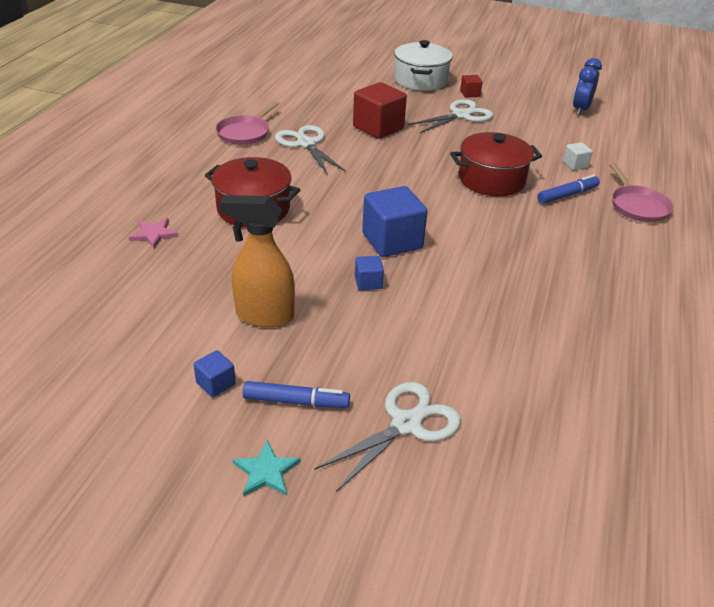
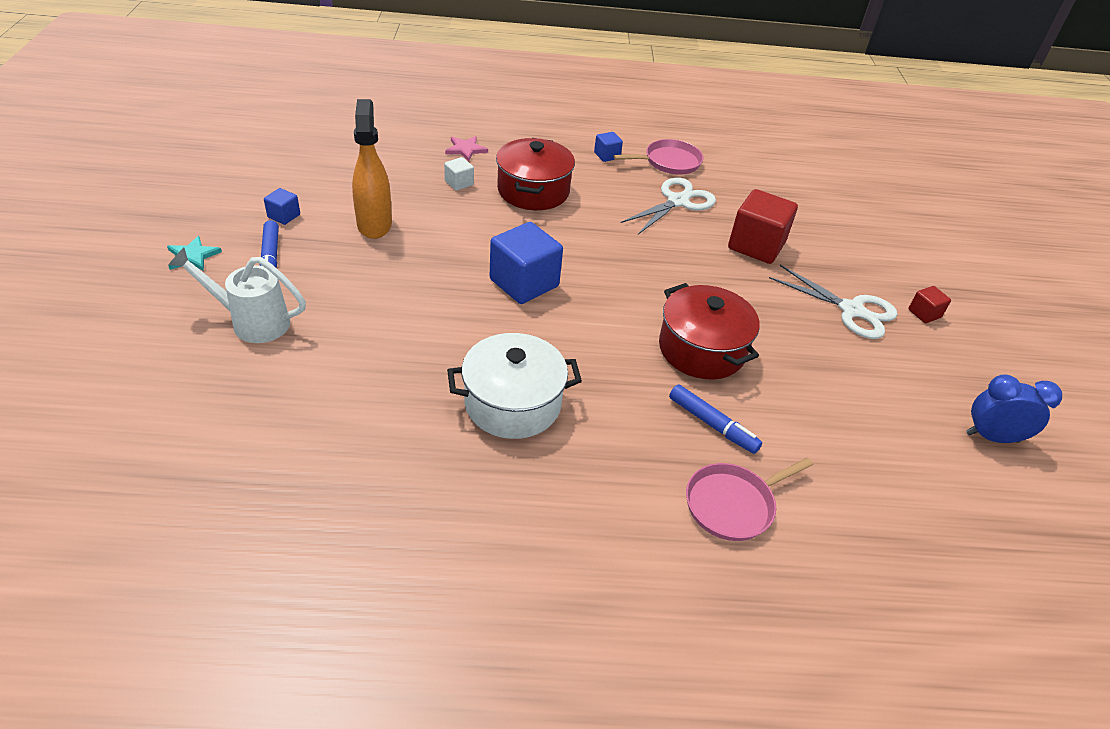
camera: 70 degrees right, 5 degrees up
(245, 133) = (669, 162): pink pan -> pink pan turned 150 degrees clockwise
(368, 282) = (445, 276): blue cube -> blue cube (607, 155)
(406, 424) = (251, 322): white scissors -> white watering can
(420, 80) = (918, 265): white pot -> white pot (512, 403)
(575, 165) = (804, 432): white cube -> white cube (459, 183)

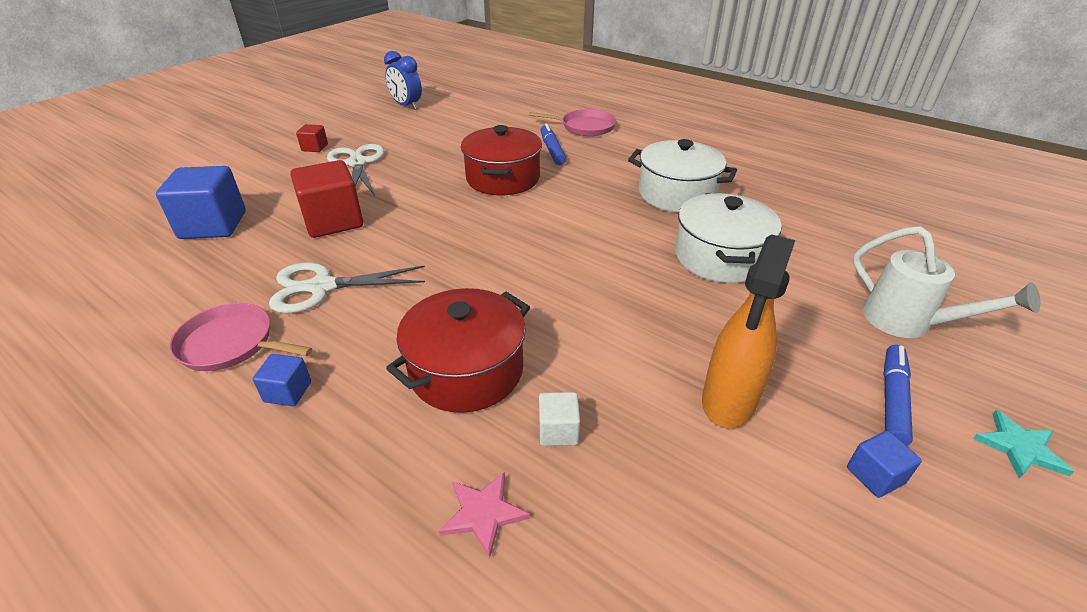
camera: 140 degrees left, 5 degrees down
(426, 331) = (719, 257): none -> white pot
(524, 283) = (593, 265): blue cube -> blue cube (213, 225)

